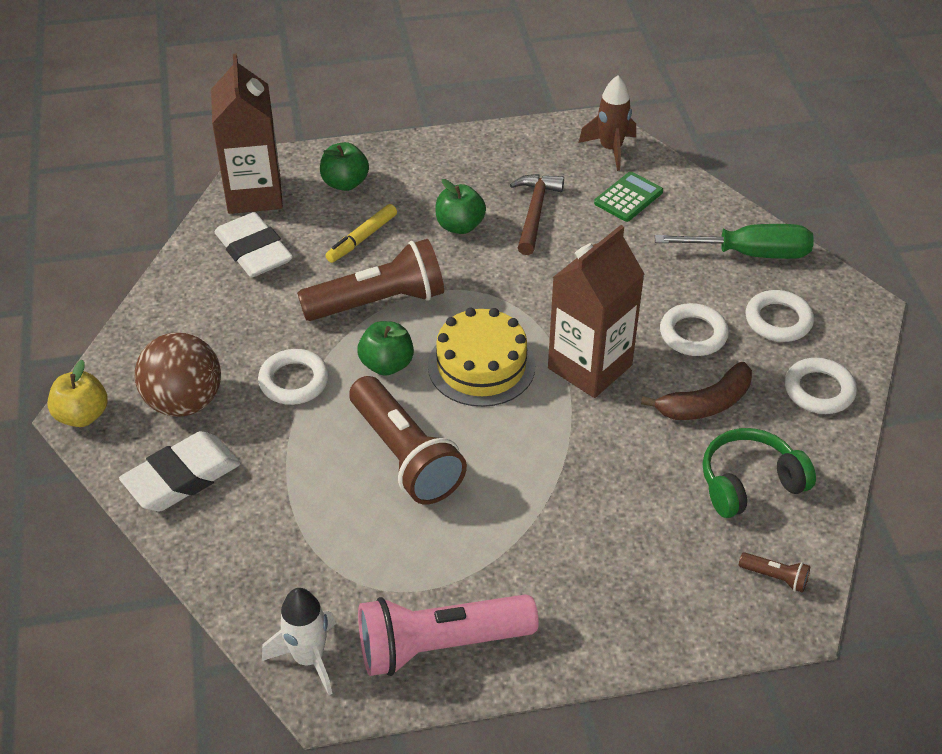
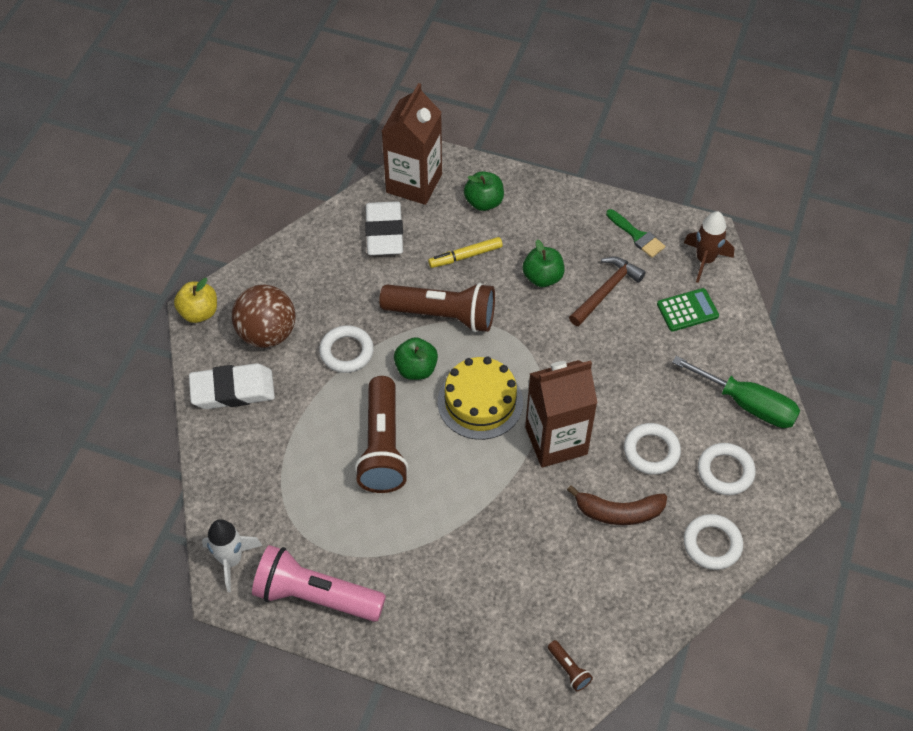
camera: 30 degrees right, 10 degrees up
(528, 154) = (637, 236): none -> green brush
(749, 483) = (604, 590): green headphones -> none

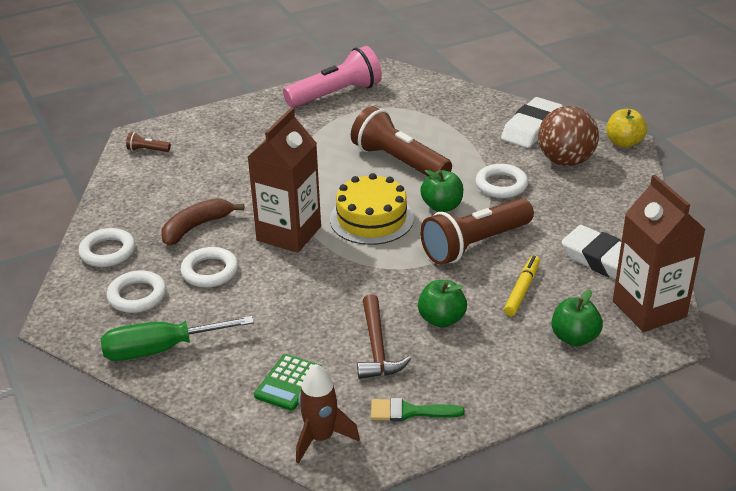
camera: 135 degrees right, 20 degrees down
(231, 560) = (403, 79): white rocket -> none

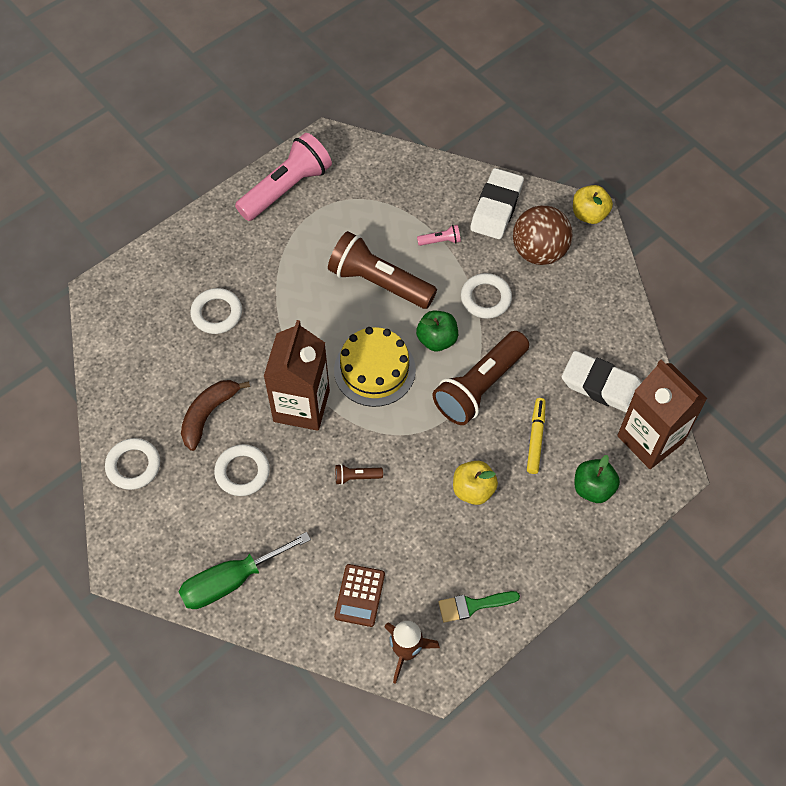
camera: 15 degrees left, 25 degrees up
(137, 296) = (184, 518): white ring -> white ring (217, 313)
(147, 150) = (118, 311): brown flashlight -> brown flashlight (356, 477)
(288, 383) = (360, 595): green calculator -> brown calculator
(377, 347) = (425, 536): brown hammer -> none
(441, 319) = (473, 490): green apple -> yellow apple
(469, 142) = (440, 241): none -> pink flashlight

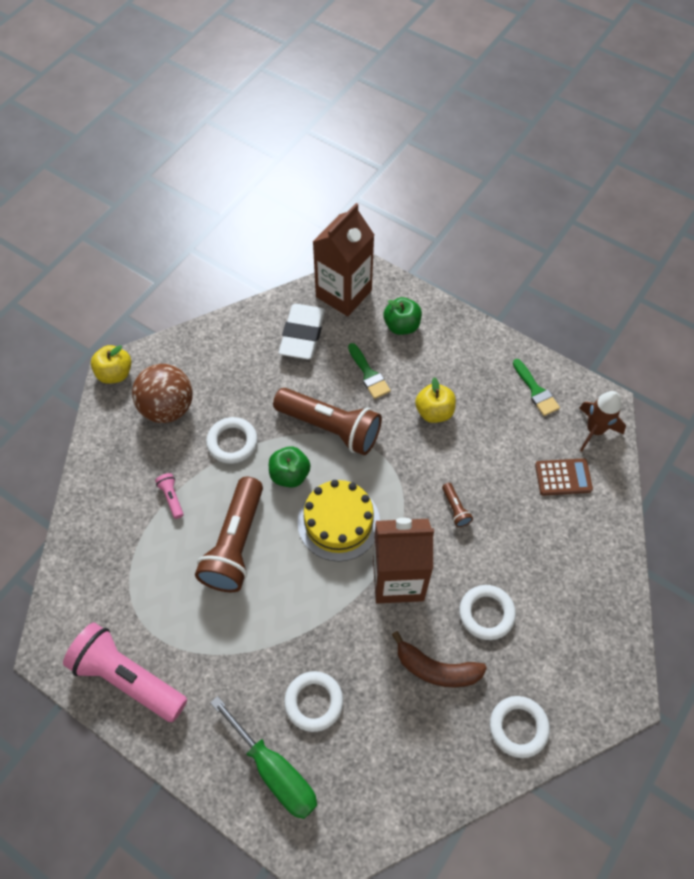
camera: 105 degrees left, 0 degrees up
(231, 581) = (595, 589): green screwdriver -> green screwdriver (275, 771)
(496, 207) = (120, 455): white eraser -> none
(535, 438) = (369, 374): yellow marker -> green brush

